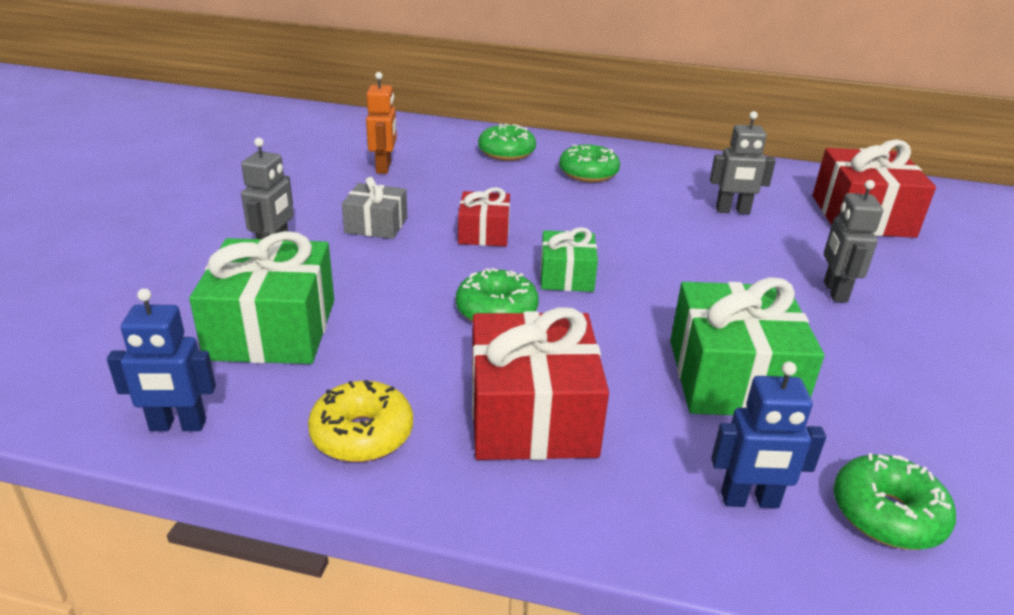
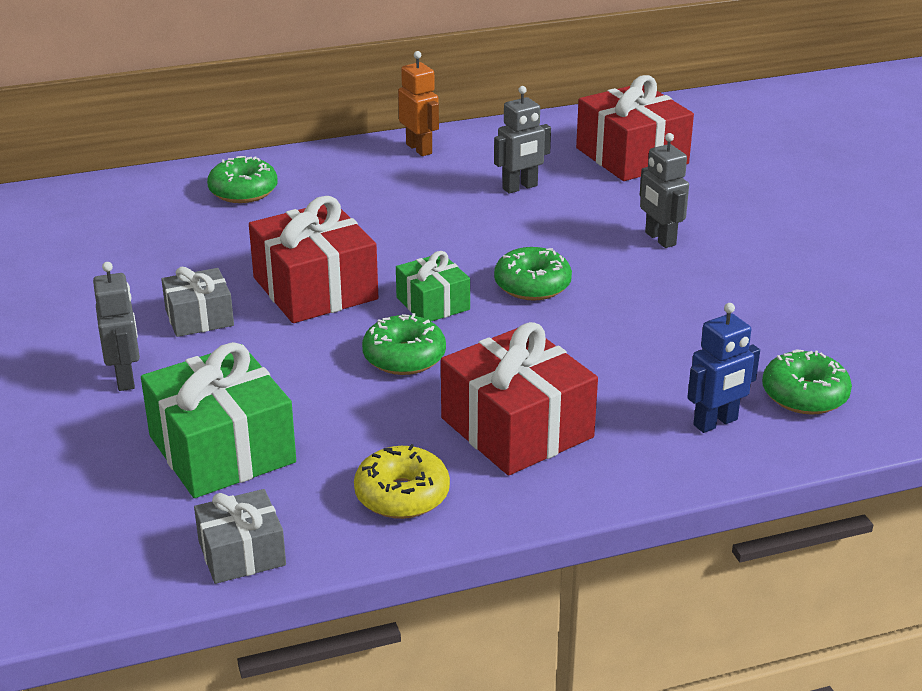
camera: 30 degrees left, 0 degrees up
(178, 426) = (242, 553): blue robot -> grey gift
(384, 167) = (130, 252): orange robot -> orange robot (419, 149)
(484, 233) = (315, 288): red gift -> red gift, size x1.77
(588, 173) = (351, 189): green donut -> green donut (532, 285)
(733, 377) = (638, 340): green gift -> none

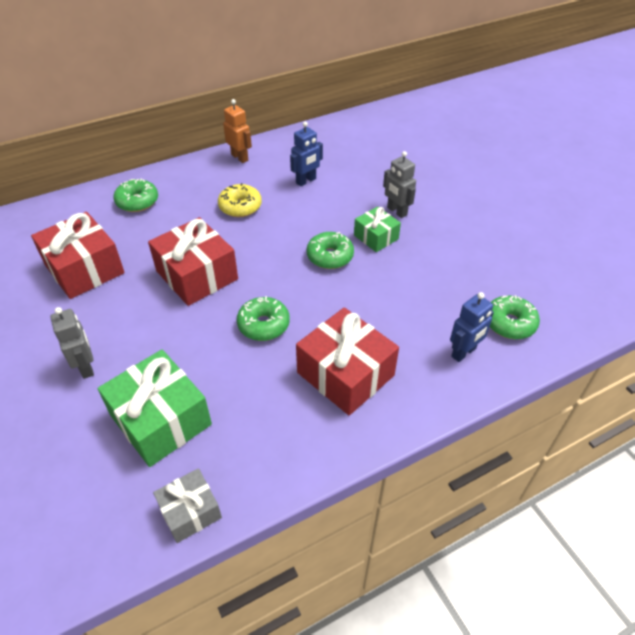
camera: 10 degrees left, 15 degrees up
(199, 317) = (127, 308): grey gift -> none
(402, 495) = (285, 442): yellow donut -> yellow donut (240, 207)
(433, 303) = (272, 278): green gift -> green gift (376, 237)
(520, 187) = (306, 181): grey robot -> blue robot
(632, 156) = (366, 150): red gift -> red gift (84, 269)

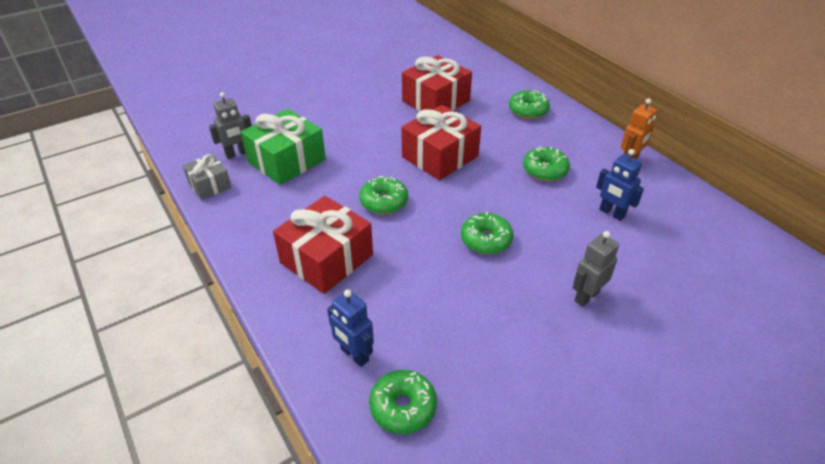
camera: 85 degrees right, 5 degrees down
(86, 367) = (336, 121): grey robot -> grey robot (237, 154)
(240, 207) = (545, 170): yellow donut -> green donut
(376, 237) = (529, 277): green gift -> none

